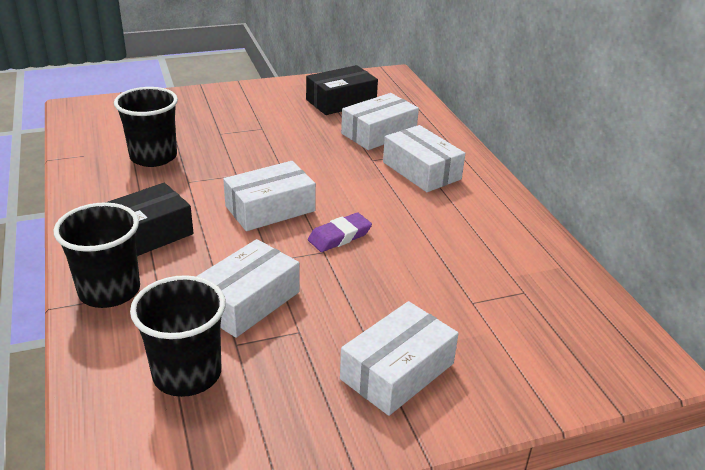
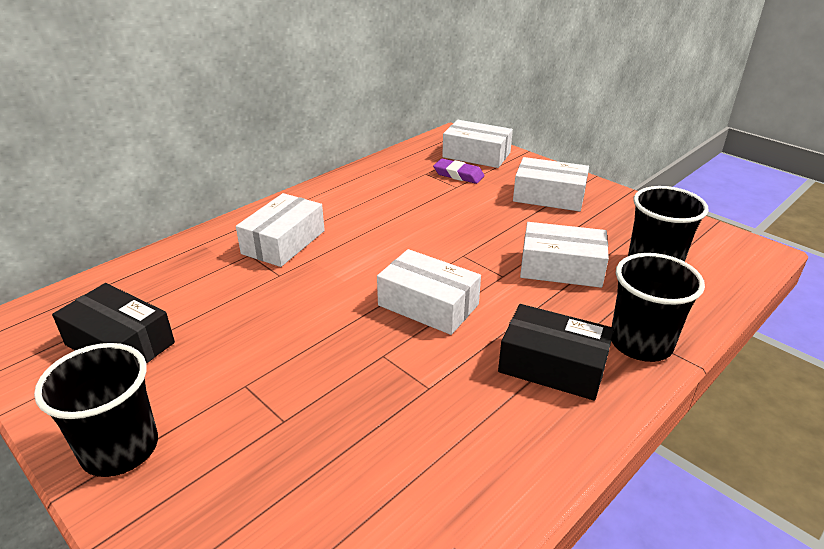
camera: 115 degrees left, 0 degrees up
(153, 157) = (397, 454): black cup -> black cup (120, 449)
(339, 236) = (434, 254): purple eraser -> purple eraser (458, 175)
(378, 133) = (209, 287): white box -> white box (476, 155)

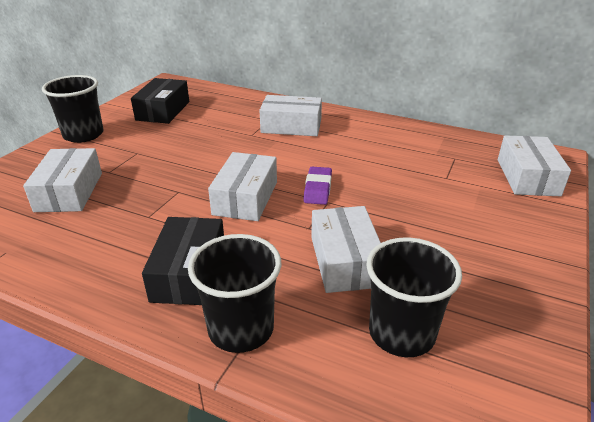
camera: 70 degrees right, 0 degrees up
(458, 175) = (471, 174): purple eraser -> purple eraser (317, 189)
(549, 196) = (487, 236): white box -> white box (69, 192)

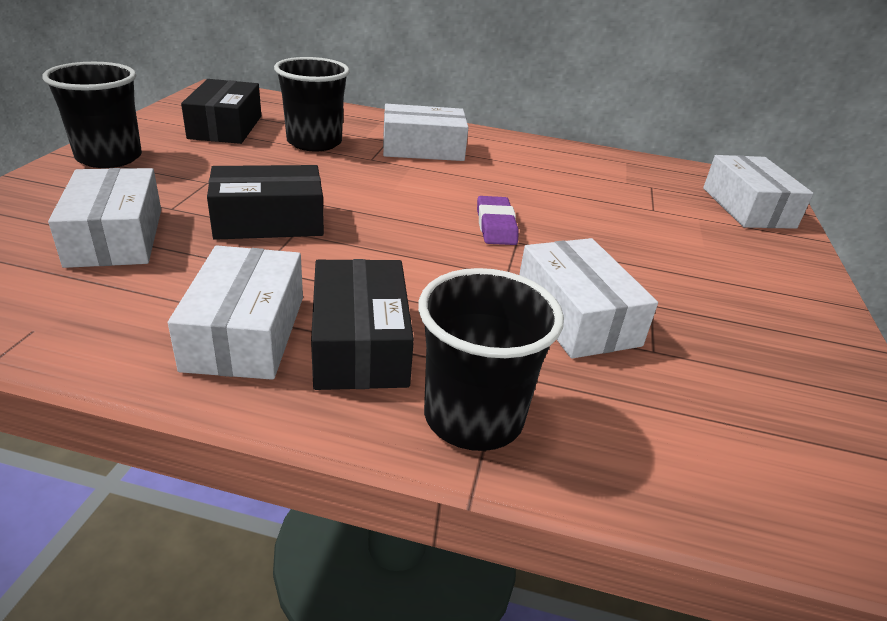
camera: 15 degrees left, 0 degrees up
(165, 182) = (269, 221): none -> black box
(245, 198) = (400, 239): white box -> white box (246, 332)
(401, 333) = (696, 404): black cup -> black cup (314, 142)

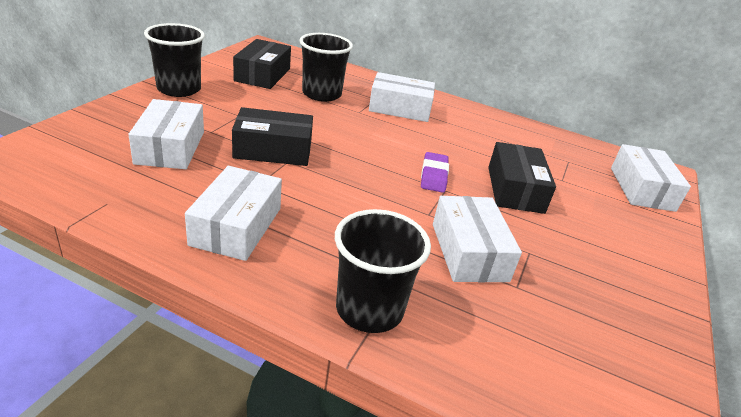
camera: 10 degrees right, 0 degrees up
(360, 344) = (309, 246): black box -> black box (515, 189)

